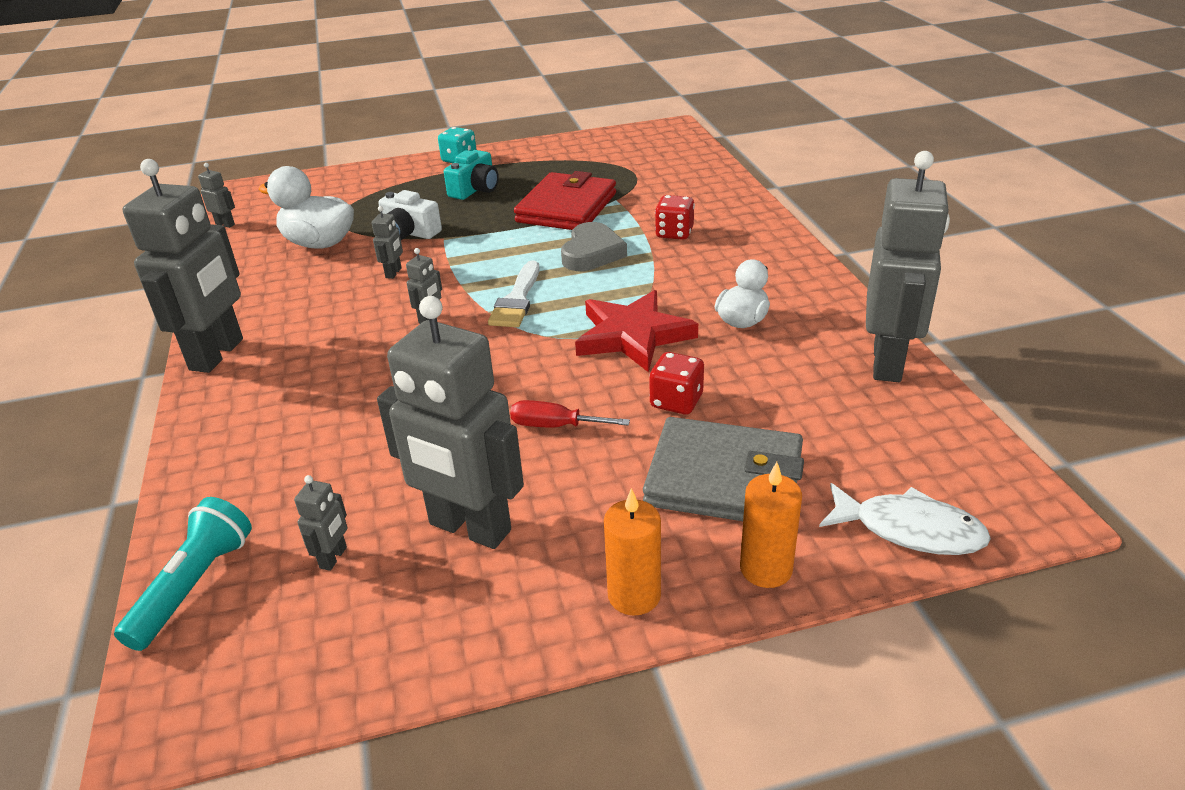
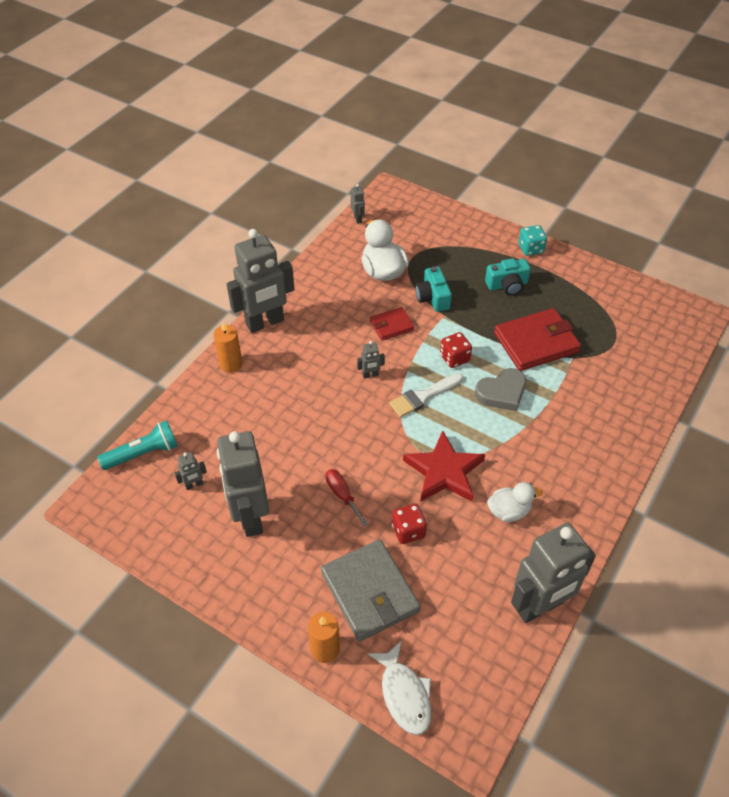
camera: 45 degrees right, 15 degrees up
(394, 273) = (391, 325): grey robot -> red wallet
(409, 233) = (432, 297): white camera -> turquoise camera
(634, 595) = (266, 609): orange candle -> orange candle (231, 364)
(674, 233) = (566, 414): red dice -> red dice (454, 358)

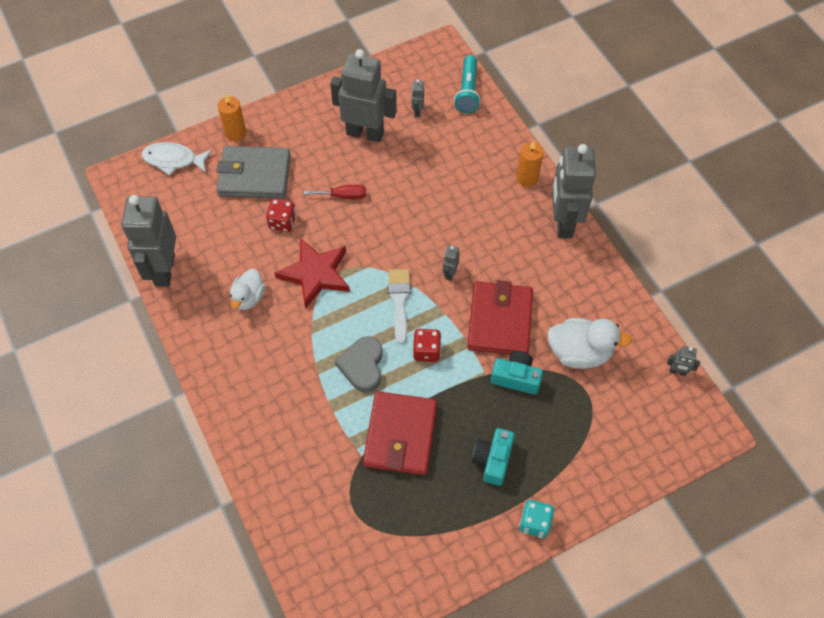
camera: 120 degrees right, 10 degrees up
(391, 325) = (499, 321): red wallet -> red wallet, size x1.85

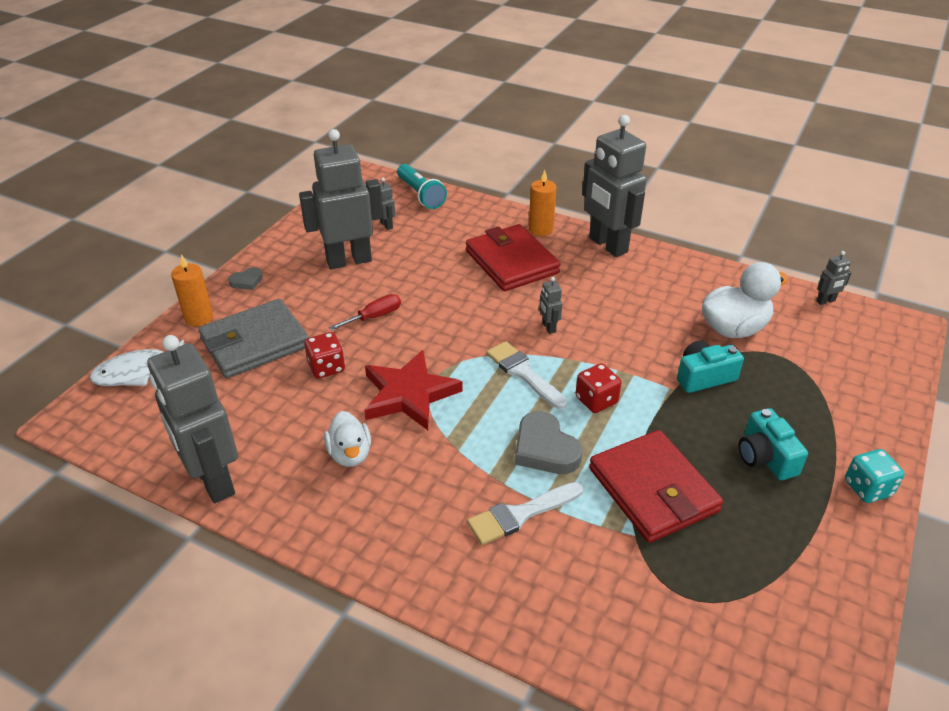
camera: 35 degrees left, 20 degrees down
(285, 116) = (247, 281): none -> grey heart
(310, 400) = (520, 514): none -> white brush
(499, 321) = (637, 340): red wallet -> red wallet (511, 262)

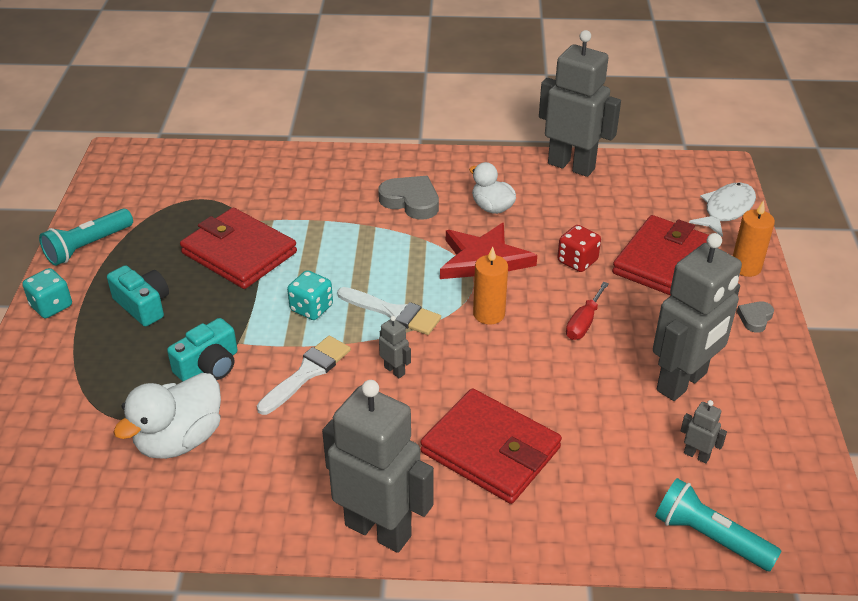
camera: 155 degrees right, 0 degrees up
(255, 343) = (664, 261): grey wallet -> red wallet
(520, 514) = (336, 209): white brush -> white brush (307, 373)
(540, 229) = (487, 527): orange candle -> orange candle (489, 314)
(545, 449) = (339, 255): grey heart -> grey heart (411, 201)
(596, 400) = (311, 308): red dice -> turquoise dice
(826, 301) = (54, 528): grey robot -> none
(838, 563) = (88, 246): none -> turquoise flashlight

